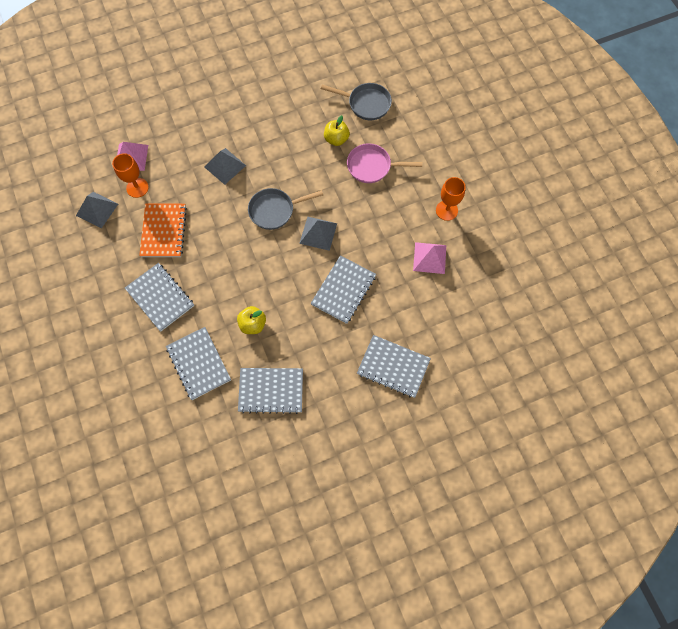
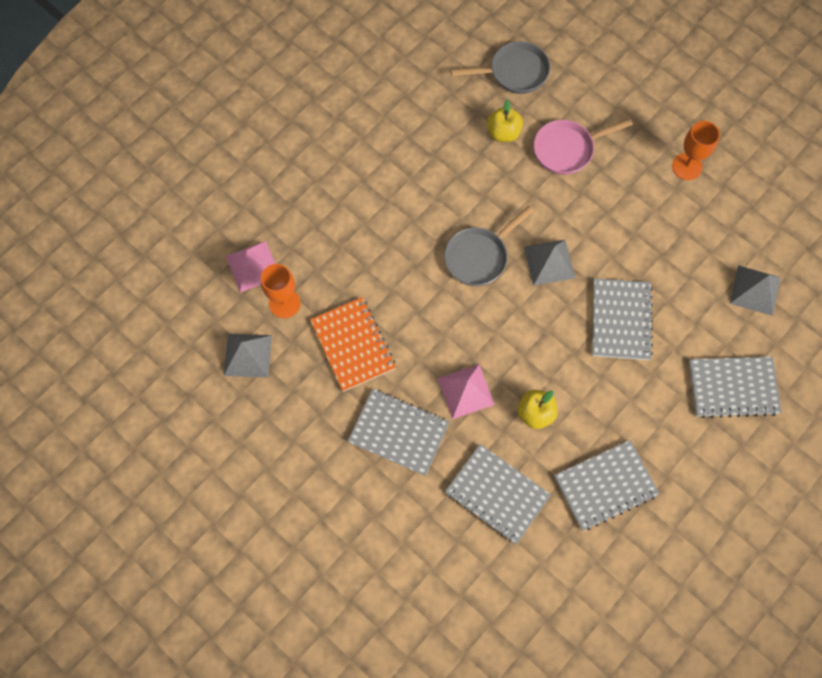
camera: 25 degrees left, 0 degrees up
(225, 166) = (382, 226): grey pyramid -> grey pyramid (755, 290)
(429, 258) = (700, 234): pink pyramid -> pink pyramid (466, 391)

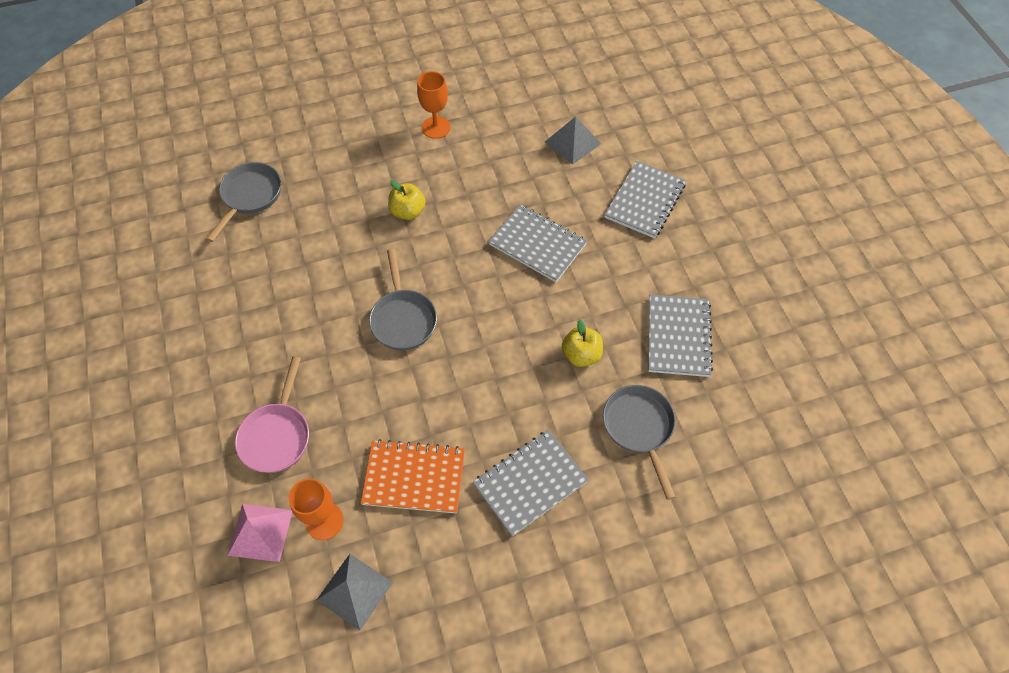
camera: 60 degrees left, 10 degrees down
(466, 391) = (525, 400): pink pyramid -> none
(497, 494) = (639, 428): grey notebook -> grey pan
(503, 133) = (300, 236): yellow apple -> yellow apple (408, 212)
(549, 262) = (448, 268): grey pyramid -> none
(567, 149) = (354, 198): pink pan -> pink pan (277, 435)

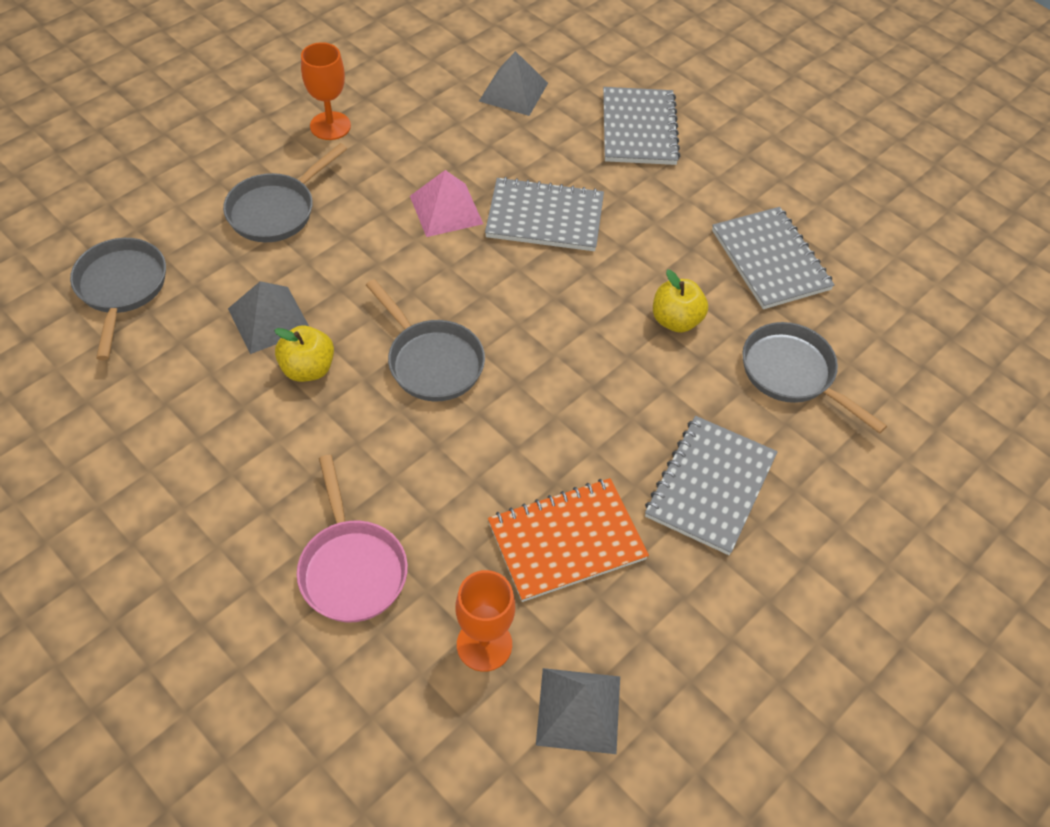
camera: 30 degrees left, 5 degrees down
(260, 532) = (406, 698): pink pyramid -> pink pyramid (446, 209)
(322, 250) = (269, 319): none -> grey pyramid
(368, 176) = (276, 210): none -> grey pan
(408, 212) = (356, 234): yellow apple -> yellow apple (308, 369)

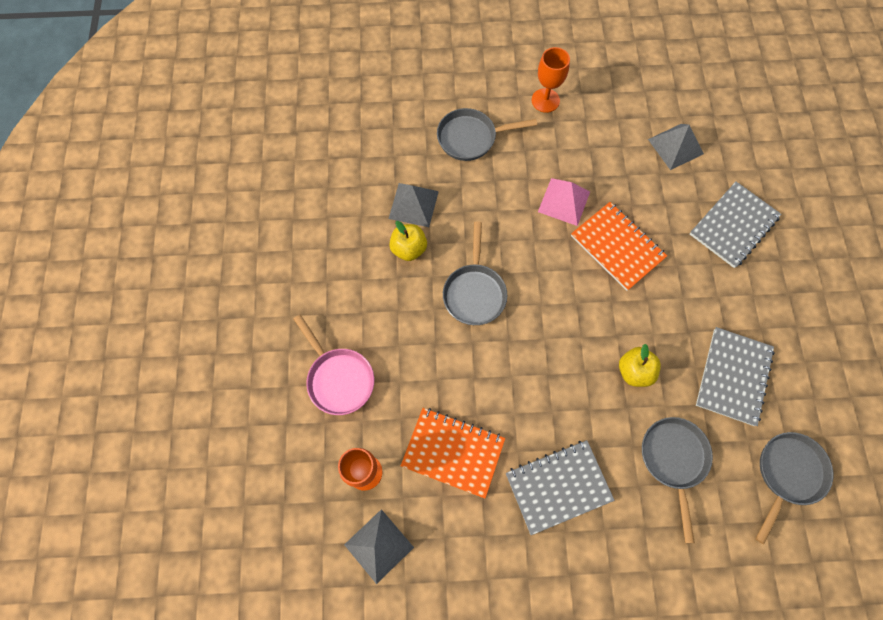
camera: 45 degrees right, 15 degrees up
(121, 288) = (358, 133): grey pan -> grey pan (788, 474)
(351, 568) = (338, 378): pink pan -> pink pan turned 60 degrees counterclockwise
(545, 217) = (617, 247): grey notebook -> orange notebook

